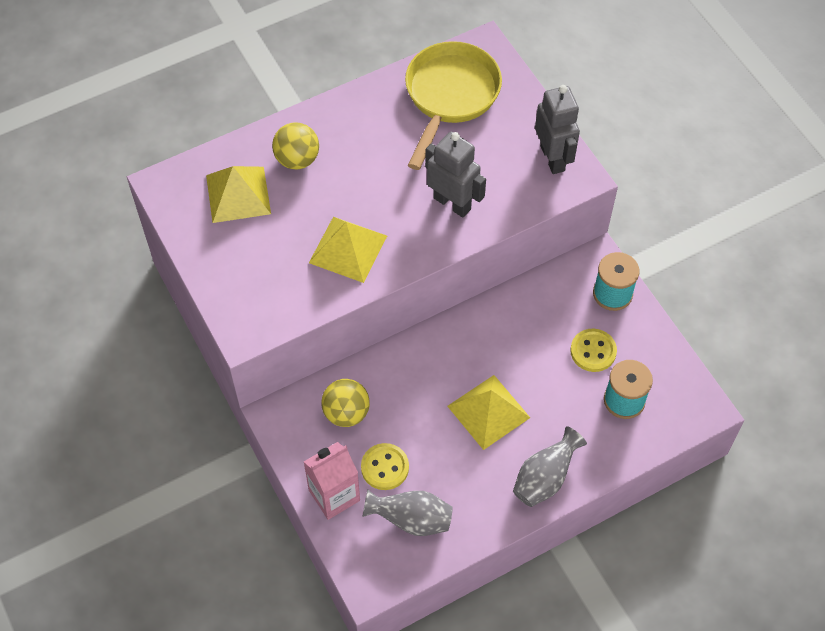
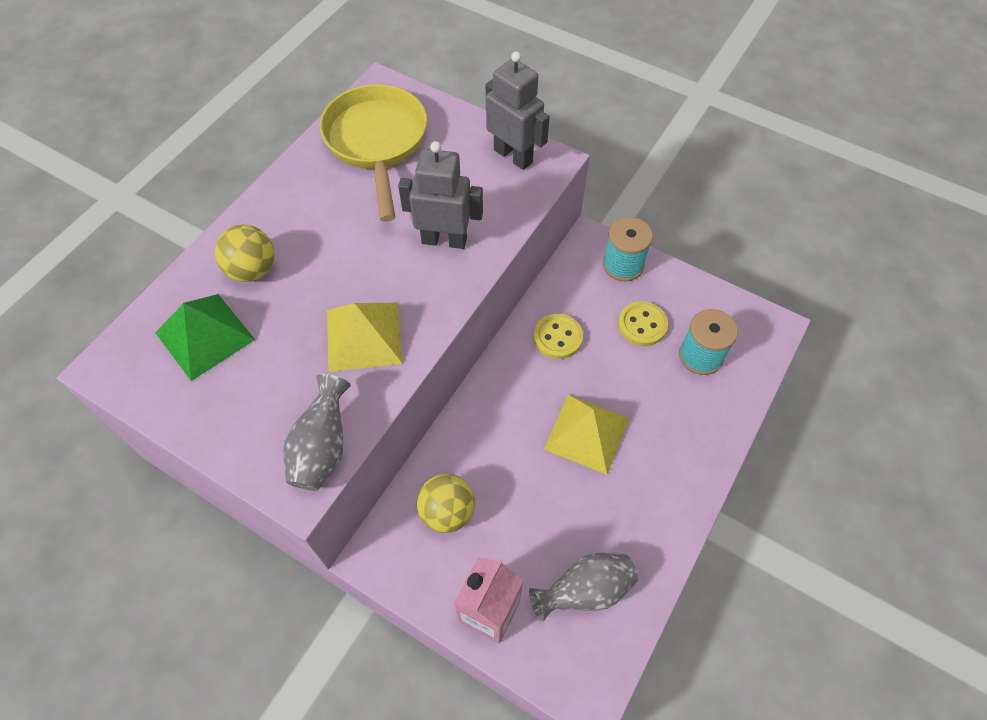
camera: 30 degrees left, 0 degrees up
(238, 194) = (205, 336): yellow pyramid -> green pyramid
(385, 467) = (522, 549): yellow button -> yellow button (557, 337)
(545, 478) = (683, 471): grey vase -> grey vase (322, 448)

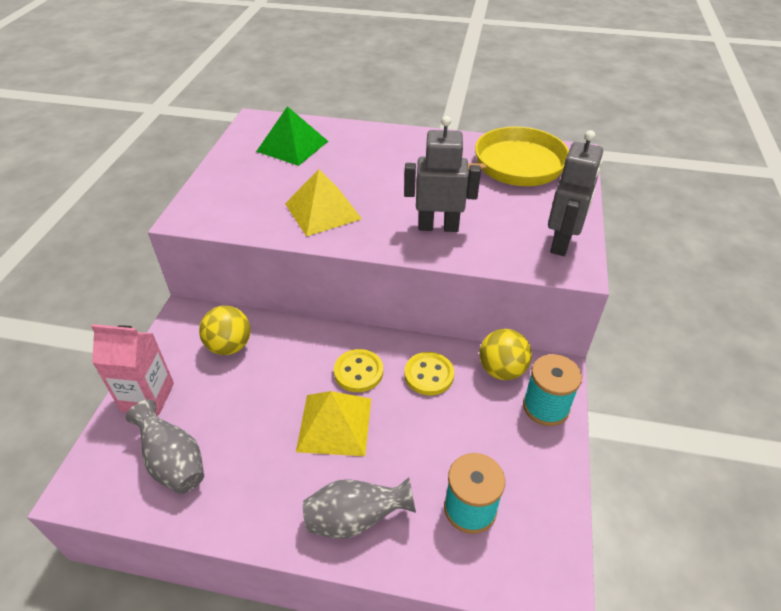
camera: 70 degrees right, 15 degrees down
(252, 270) = (355, 148): yellow ball -> yellow ball (501, 370)
(322, 448) = (220, 218): grey vase -> grey vase (355, 519)
(444, 240) = (438, 226): grey robot -> grey robot turned 75 degrees counterclockwise
(642, 325) = (480, 442): yellow button -> yellow button (358, 372)

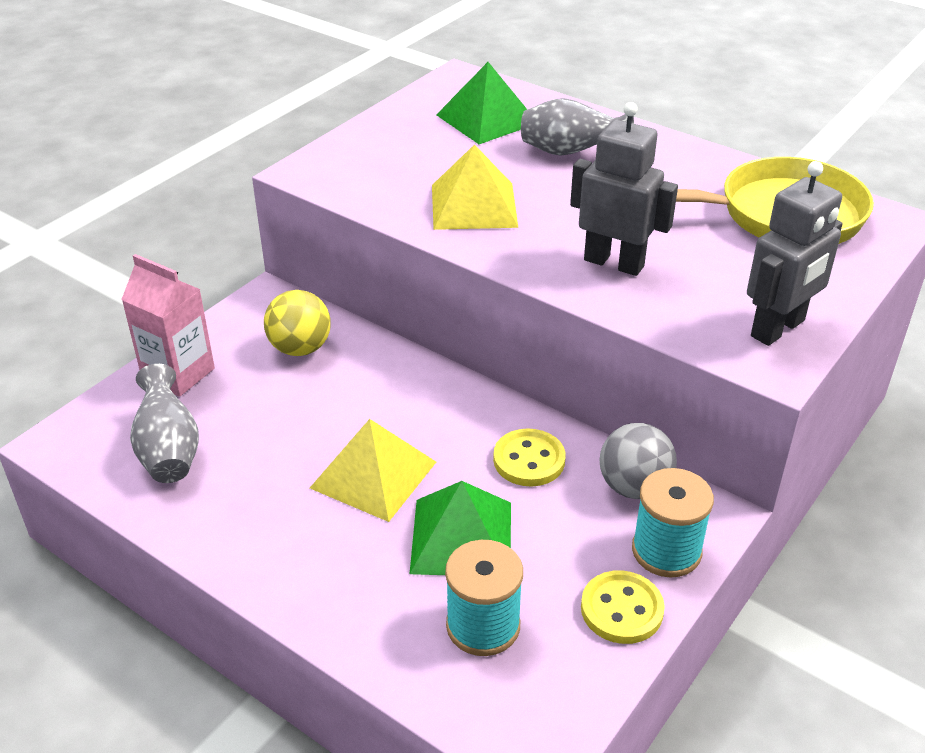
camera: 25 degrees right, 5 degrees down
(355, 519) = (336, 583): grey vase -> grey vase (570, 153)
(358, 372) = (439, 427): yellow button -> yellow button (621, 609)
(419, 448) = (462, 537): none -> green pyramid
(501, 370) = (634, 487): yellow ball -> grey ball

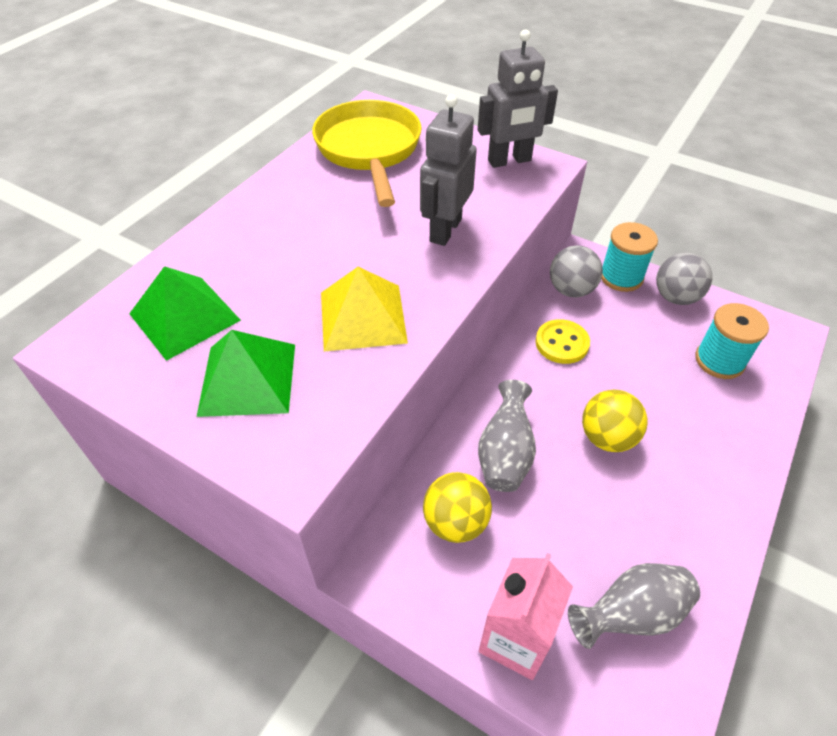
camera: 95 degrees left, 10 degrees up
(373, 475) = (607, 437): yellow pyramid -> yellow ball
(462, 537) = (650, 376): green pyramid -> green pyramid (248, 378)
(570, 153) = (265, 255): grey vase -> grey vase (505, 454)
(621, 609) = (675, 297): yellow button -> grey ball
(778, 329) = (509, 161): grey robot -> grey robot turned 120 degrees clockwise

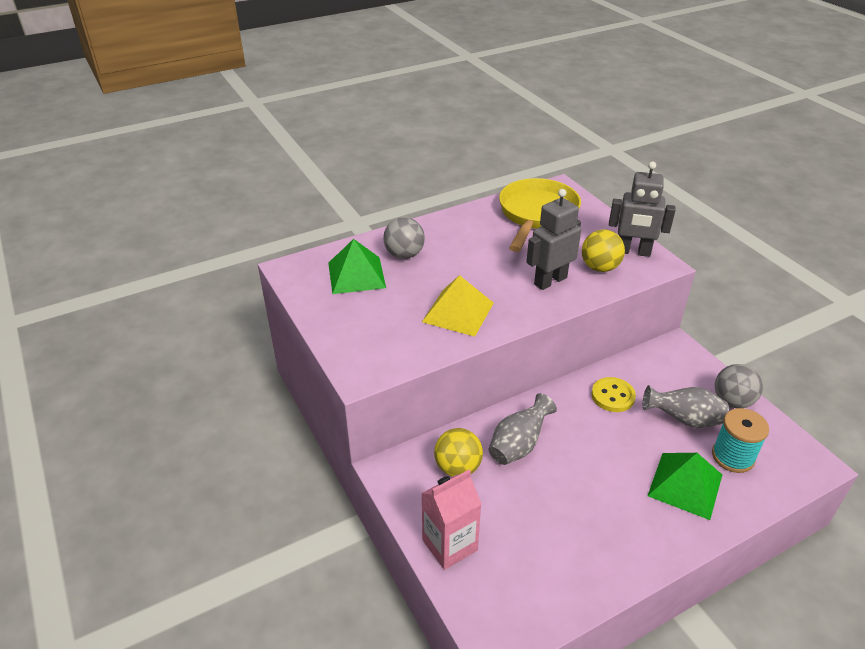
camera: 30 degrees right, 10 degrees down
(248, 378) = (369, 320): green pyramid -> green pyramid (685, 485)
(571, 290) = (648, 365): grey ball -> grey ball (404, 254)
(607, 437) = (600, 466): yellow ball -> yellow ball (600, 267)
(621, 277) = (697, 371): turquoise spool -> none
(631, 614) = (534, 570): grey vase -> grey vase (684, 420)

